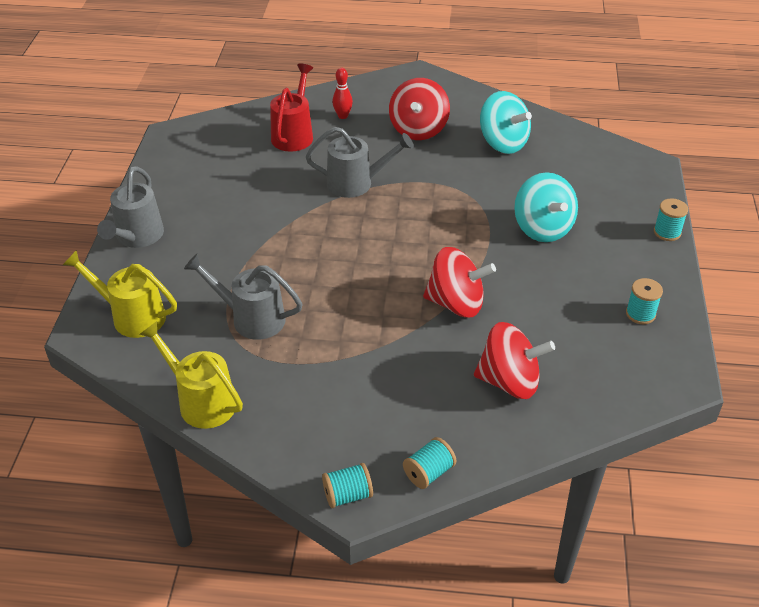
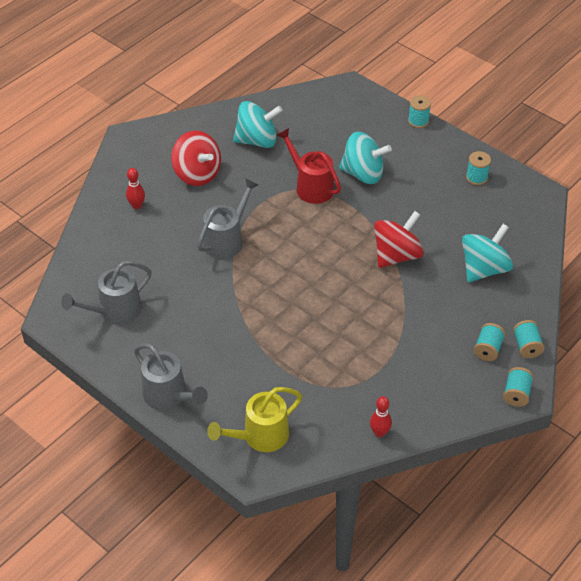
camera: 55 degrees left, 5 degrees up
(201, 401) = (379, 432): yellow watering can -> red bowling pin
(250, 318) = (320, 369): grey watering can -> grey watering can (114, 311)
(294, 134) = (131, 244): red watering can -> red watering can (310, 186)
(392, 439) = (487, 349): none -> turquoise spool
(509, 381) = (484, 269): red spinning top -> turquoise spinning top

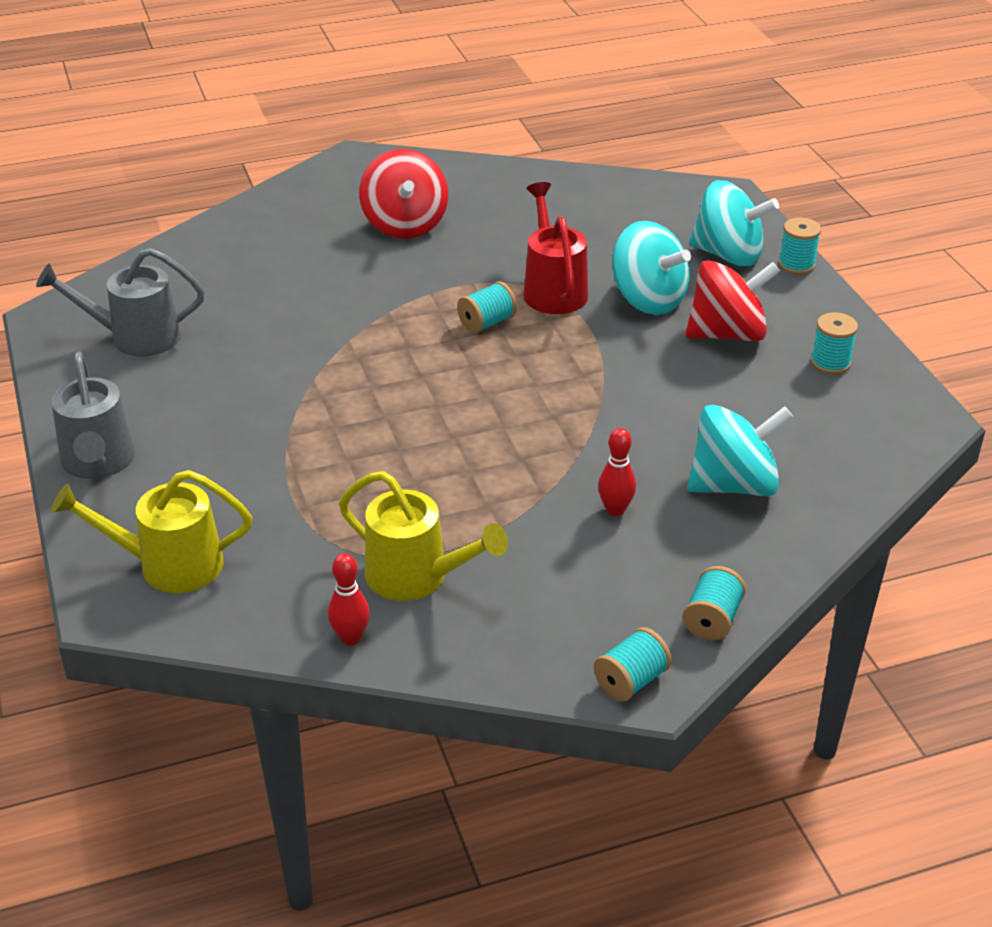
camera: 30 degrees right, 10 degrees down
(137, 205) = (288, 233): red bowling pin -> red bowling pin (615, 510)
(227, 239) = (369, 310): grey watering can -> none
(257, 140) = (527, 214): turquoise spinning top -> turquoise spinning top (728, 255)
(383, 386) = (417, 577): none -> yellow watering can
(396, 255) = (604, 416): red spinning top -> red spinning top (727, 334)
(487, 349) = (639, 596): turquoise spool -> turquoise spool (487, 323)

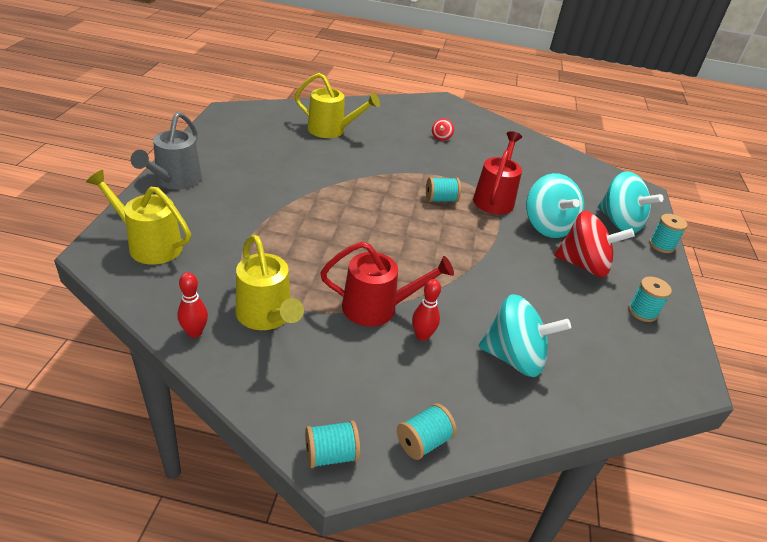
camera: 25 degrees right, 0 degrees up
(134, 337) = (256, 134): grey watering can -> none
(240, 281) = (332, 130): none -> yellow watering can
(405, 224) = (441, 137): red spinning top -> red spinning top, size x0.42
(537, 502) = (378, 308): none -> red watering can

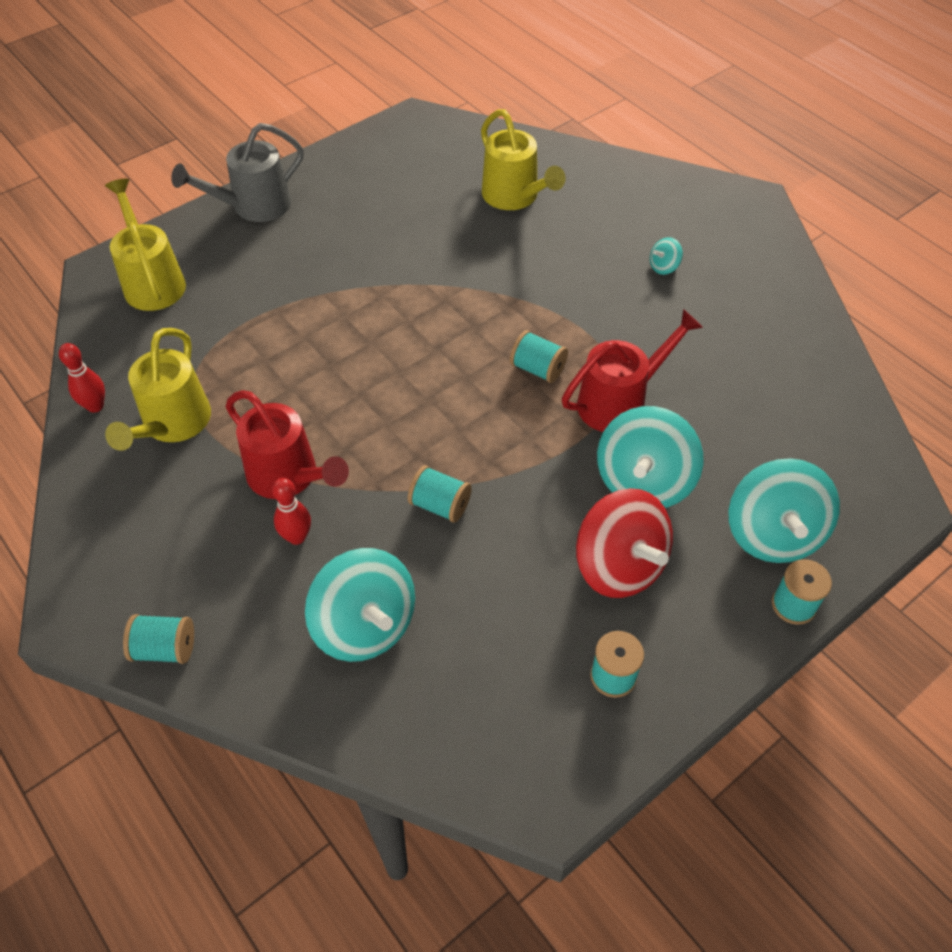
camera: 45 degrees right, 15 degrees up
(331, 455) = (76, 603): turquoise spool -> turquoise spool (440, 505)
(441, 137) = (664, 267): red spinning top -> turquoise spinning top

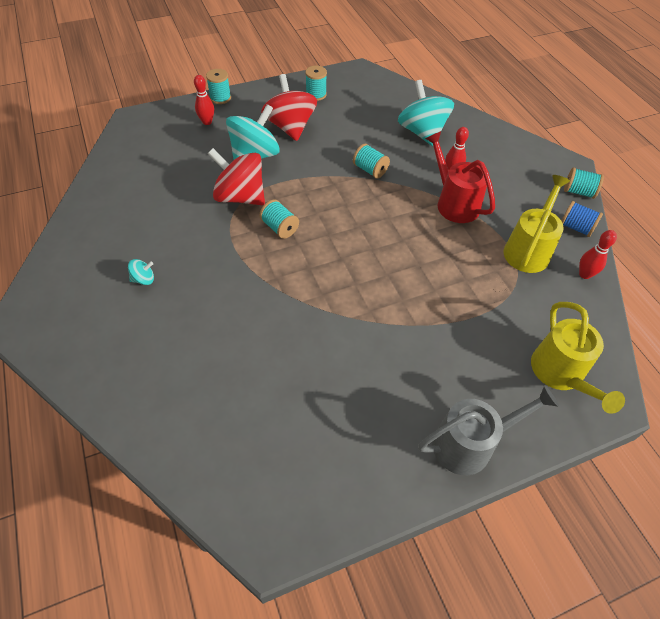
camera: 165 degrees left, 0 degrees up
(91, 481) = (575, 227): none -> blue spool
(165, 648) = (520, 144): turquoise spool -> turquoise spool (578, 192)
(515, 197) = (218, 384): yellow watering can -> none
(620, 401) = (240, 197): red watering can -> red spinning top
(772, 534) = (207, 122): turquoise spinning top -> red bowling pin

